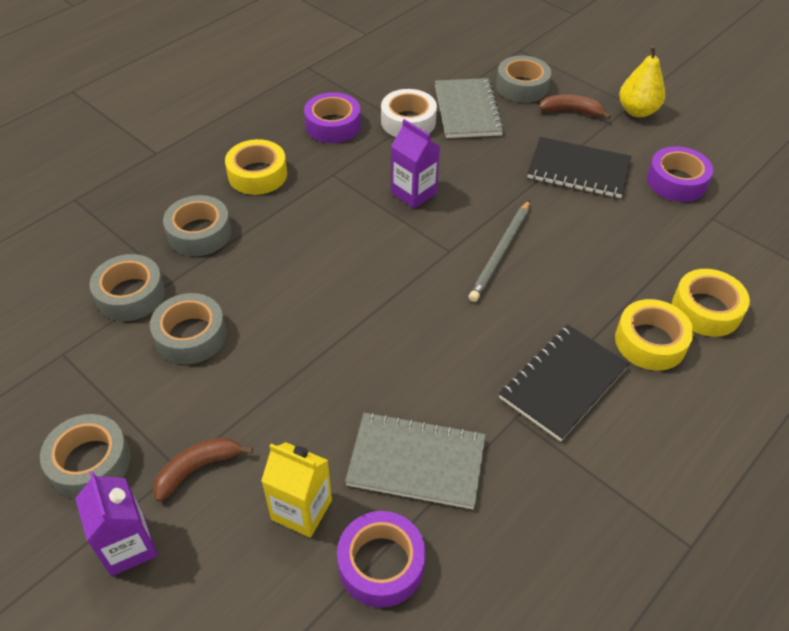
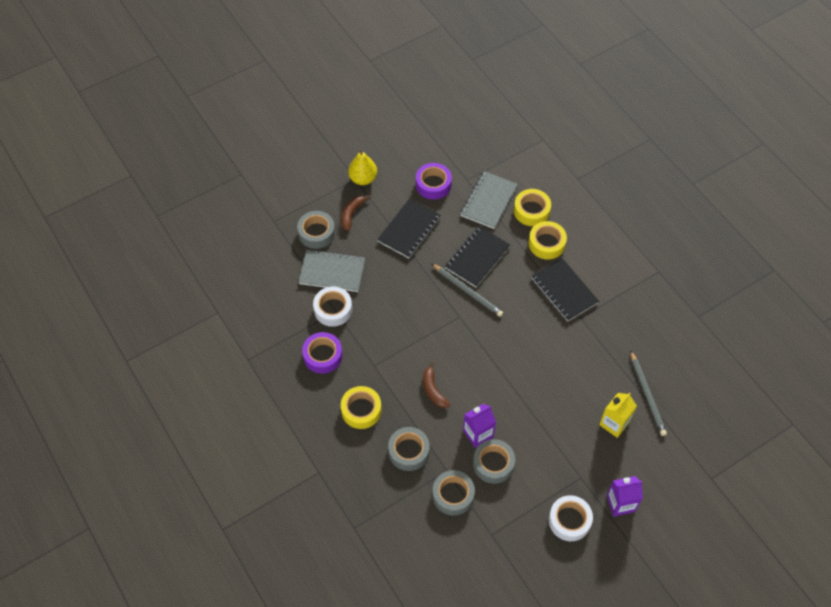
camera: 75 degrees left, 10 degrees up
(90, 462) = (569, 520): grey tape -> white tape
(197, 468) = (582, 468): brown banana -> brown banana (433, 390)
(381, 564) = (647, 395): purple tape -> grey pencil
(413, 193) = (405, 323): purple carton -> purple carton (478, 434)
(416, 462) = (597, 368): grey notebook -> grey notebook (488, 201)
(570, 254) = (477, 258): none -> black notebook

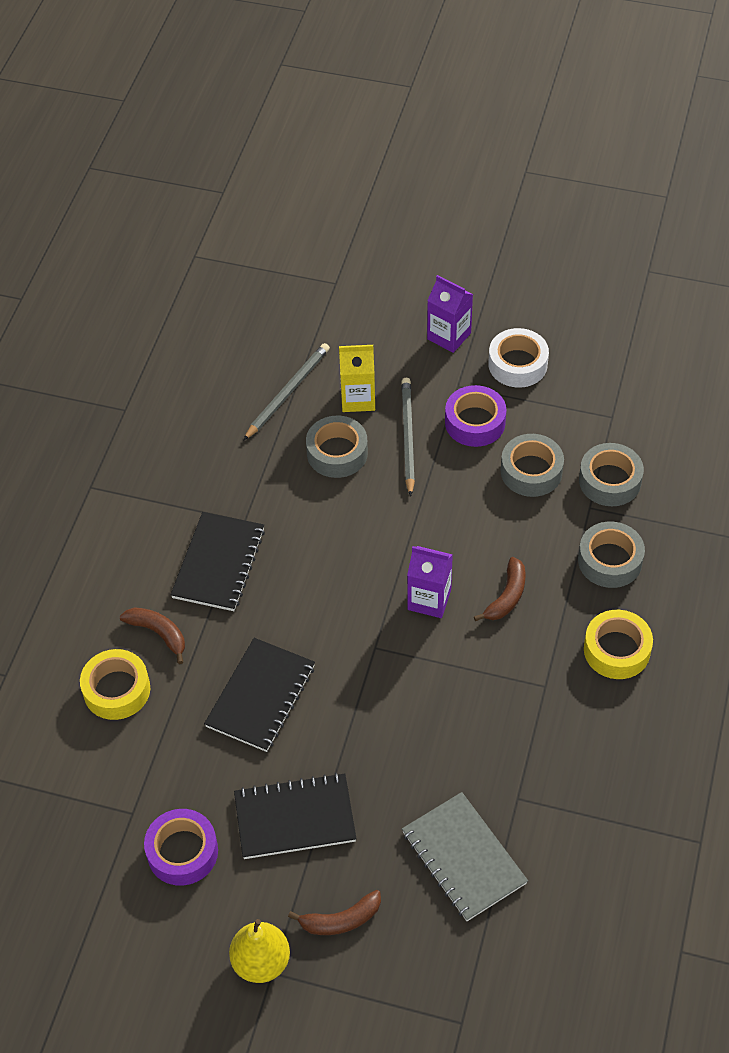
camera: 130 degrees left, 5 degrees down
(316, 233) = (421, 939): grey tape -> grey tape (337, 453)
(323, 356) = (596, 756): purple tape -> purple tape (475, 422)
(333, 309) = (519, 804): white tape -> none
(467, 291) = (326, 667): grey pencil -> grey pencil (407, 436)
(477, 258) = (261, 696): black notebook -> black notebook turned 60 degrees counterclockwise
(478, 434) = (512, 511): purple carton -> purple carton (429, 599)
(488, 201) = (147, 755): grey notebook -> none
(546, 243) = (159, 633): yellow tape -> brown banana

